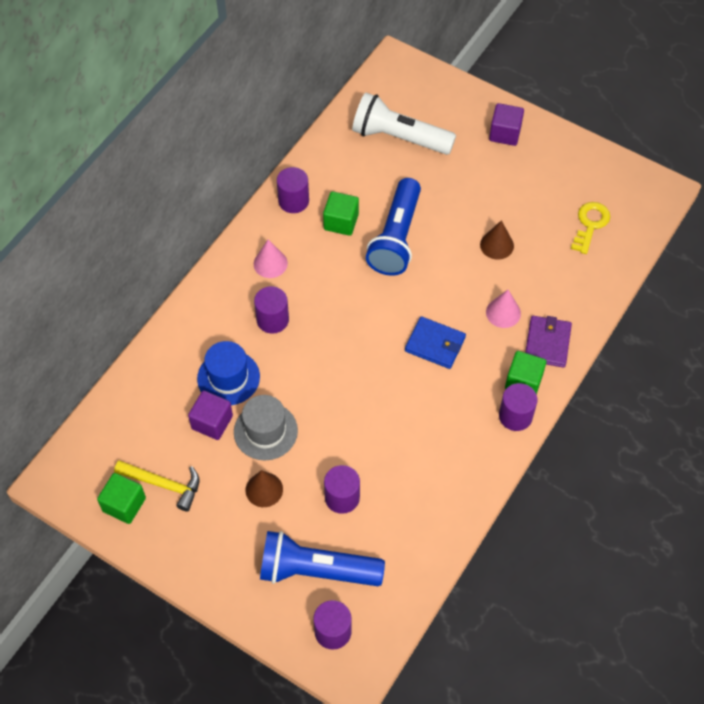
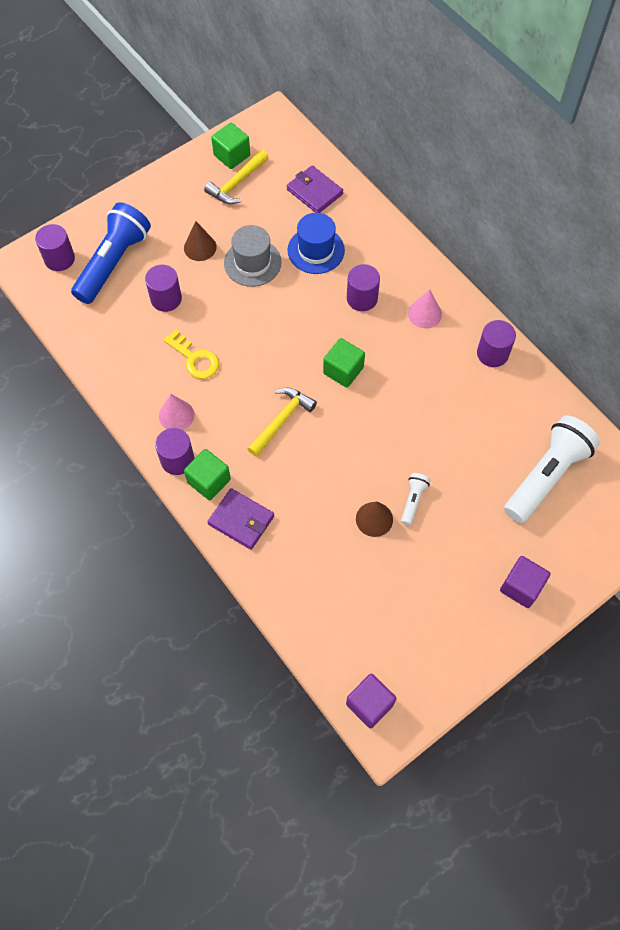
camera: 110 degrees right, 5 degrees up
(150, 403) = (314, 192): none -> purple wallet
(212, 422) = (278, 228): purple cube -> purple cube (369, 704)
(341, 222) = (453, 386): green cube -> green cube (343, 370)
(396, 238) = (416, 428): blue flashlight -> none
(435, 344) = (281, 420): blue wallet -> yellow hammer
(466, 222) = (413, 500): none -> white flashlight
(503, 312) = (292, 493): pink cone -> pink cone (176, 415)
(590, 224) = (366, 625): yellow key -> yellow key (195, 359)

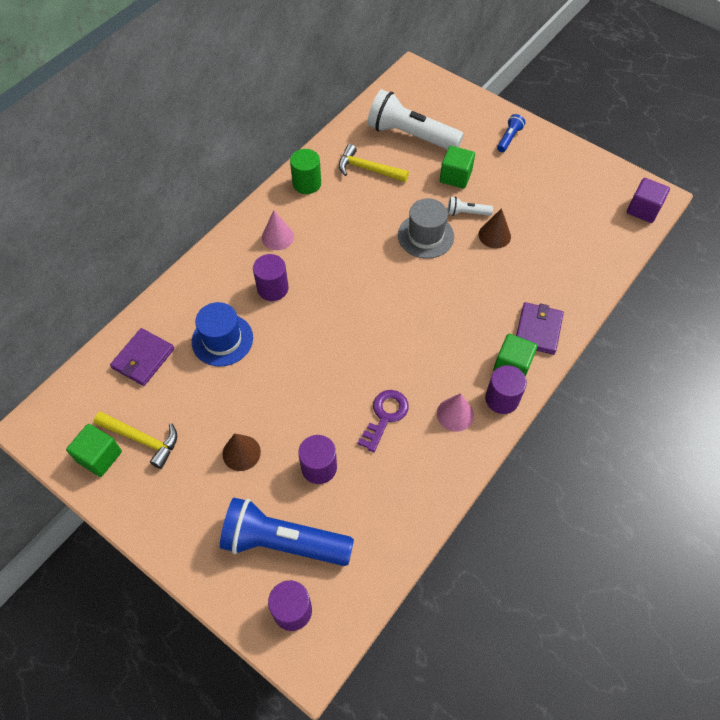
camera: 105 degrees left, 5 degrees down
(195, 359) = (385, 416): yellow key -> purple key
(252, 263) = (251, 394): grey hat -> grey hat (425, 236)
(281, 420) = (427, 323): yellow hammer -> yellow hammer (368, 169)
(343, 370) = (358, 286): green cube -> green cube (455, 176)
(492, 353) = (307, 183): purple cylinder -> green cylinder
(521, 587) = (509, 138): purple cube -> blue flashlight

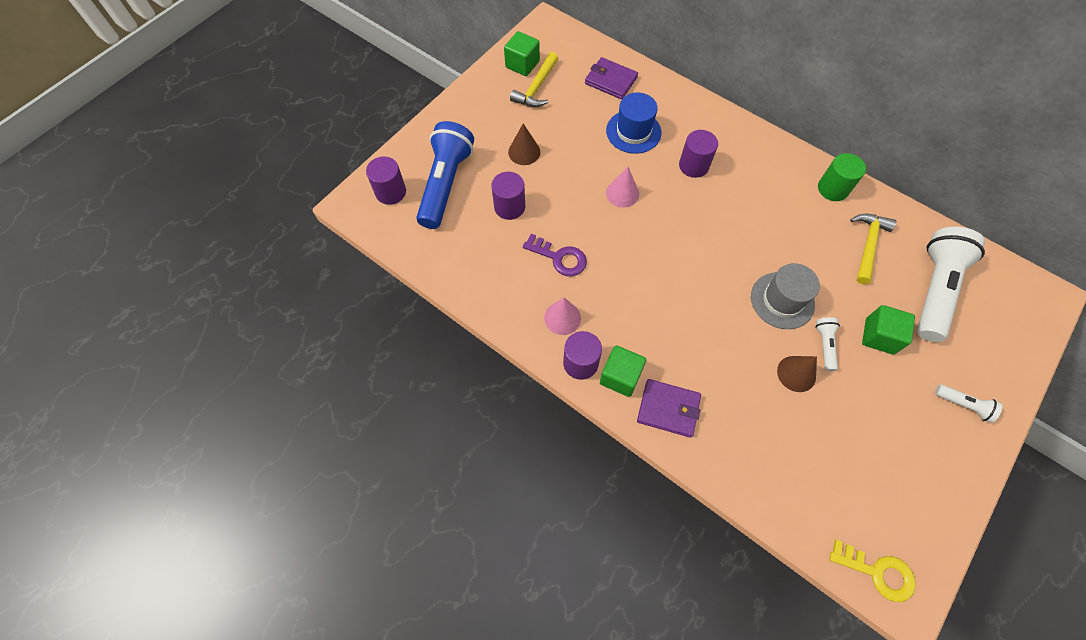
camera: 90 degrees right, 5 degrees up
(277, 237) = (756, 167): pink cone -> pink cone (622, 193)
(509, 138) = (963, 405): blue flashlight -> white flashlight
(643, 209) = (877, 572): purple cube -> yellow key

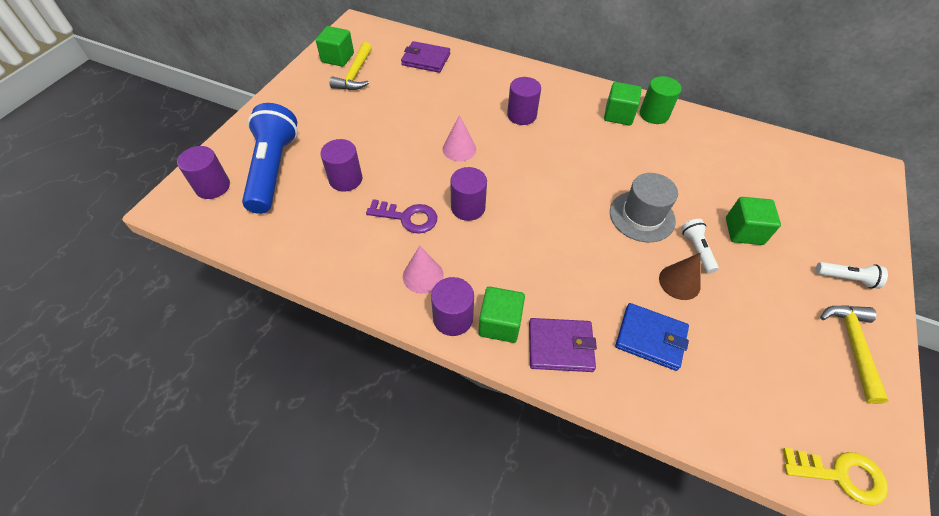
camera: 15 degrees left, 10 degrees down
(524, 152) = (352, 129): brown cone -> none
(617, 258) = (468, 207): none -> purple cylinder
(633, 131) = (457, 96): blue hat -> none
(751, 419) = (650, 338): none -> blue wallet
(794, 183) = (618, 115): none -> green cube
(867, 245) = (702, 155): yellow hammer -> yellow hammer (852, 346)
(933, 290) = (775, 181): white flashlight -> none

